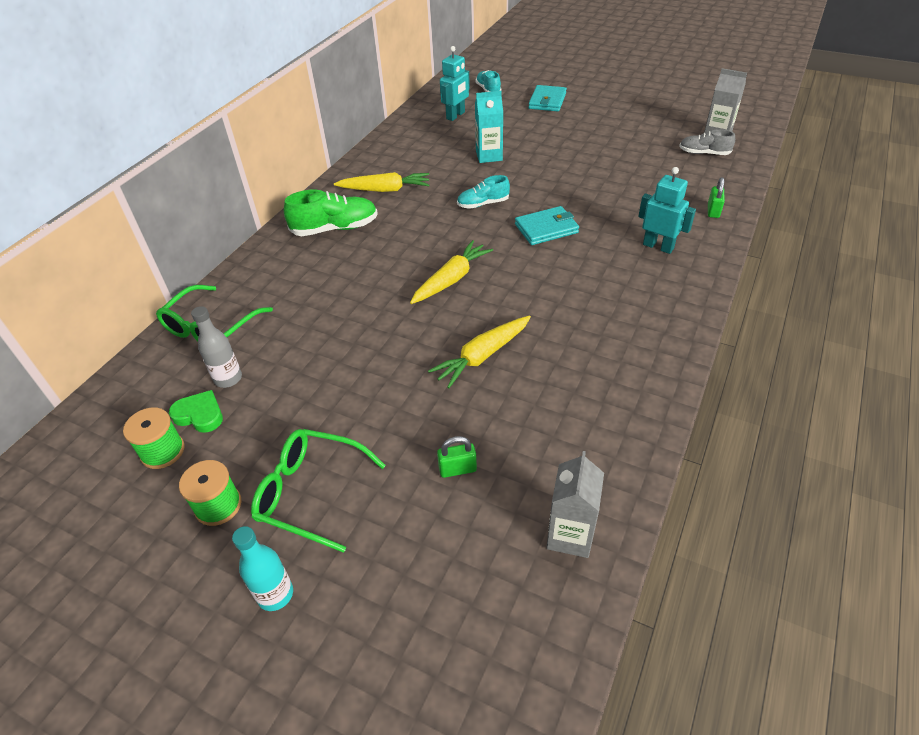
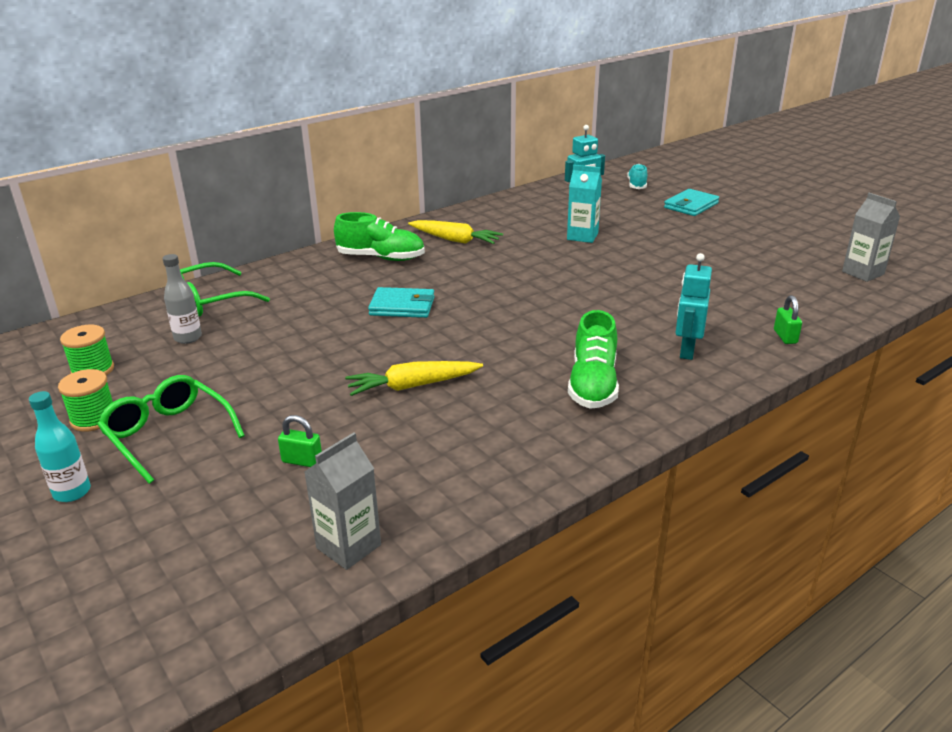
camera: 25 degrees right, 15 degrees down
(199, 415) = (143, 355): green heart -> none
(451, 279) = (445, 321): yellow carrot -> none
(483, 204) = (536, 272): turquoise shoe -> none
(546, 228) = (580, 306): turquoise wallet -> turquoise wallet (402, 306)
(619, 303) = (593, 385): none -> green shoe
(658, 246) = (686, 350): turquoise robot -> turquoise robot turned 135 degrees counterclockwise
(704, 153) = (828, 285): grey shoe -> none
(713, 211) = (785, 337): green padlock -> green padlock turned 45 degrees counterclockwise

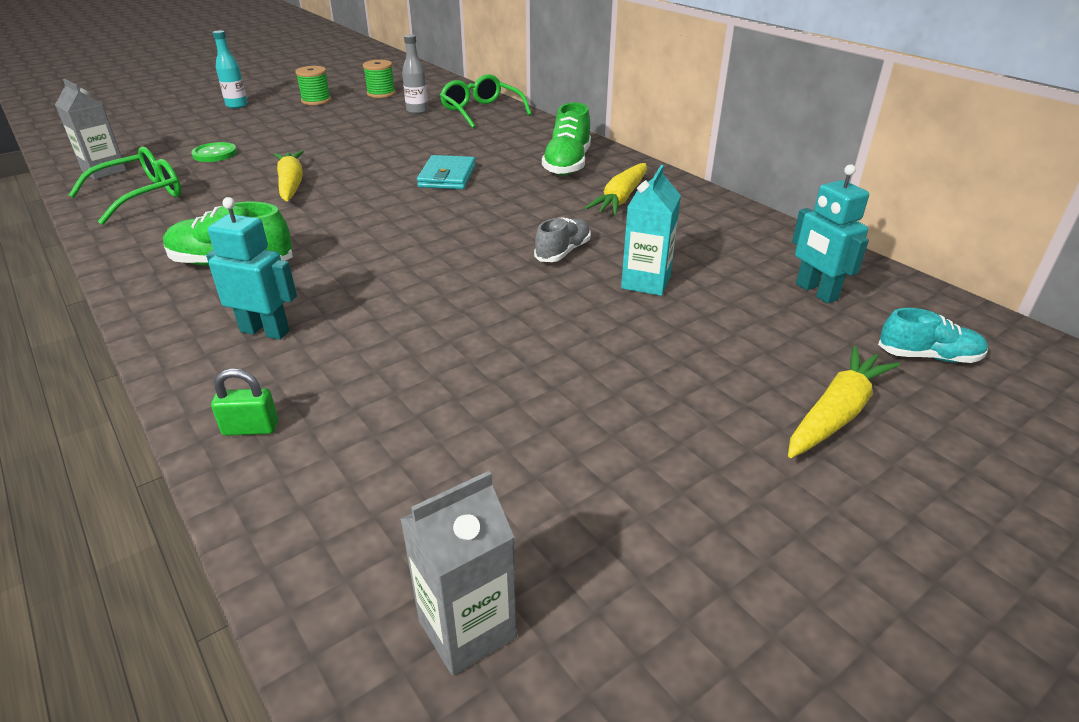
camera: 90 degrees right, 5 degrees up
(168, 434) = (281, 118): green glasses -> green glasses (141, 196)
(302, 461) = (215, 154): green padlock -> green button
(546, 258) = (563, 252): none -> grey shoe
(691, 205) = (836, 413): turquoise wallet -> yellow carrot

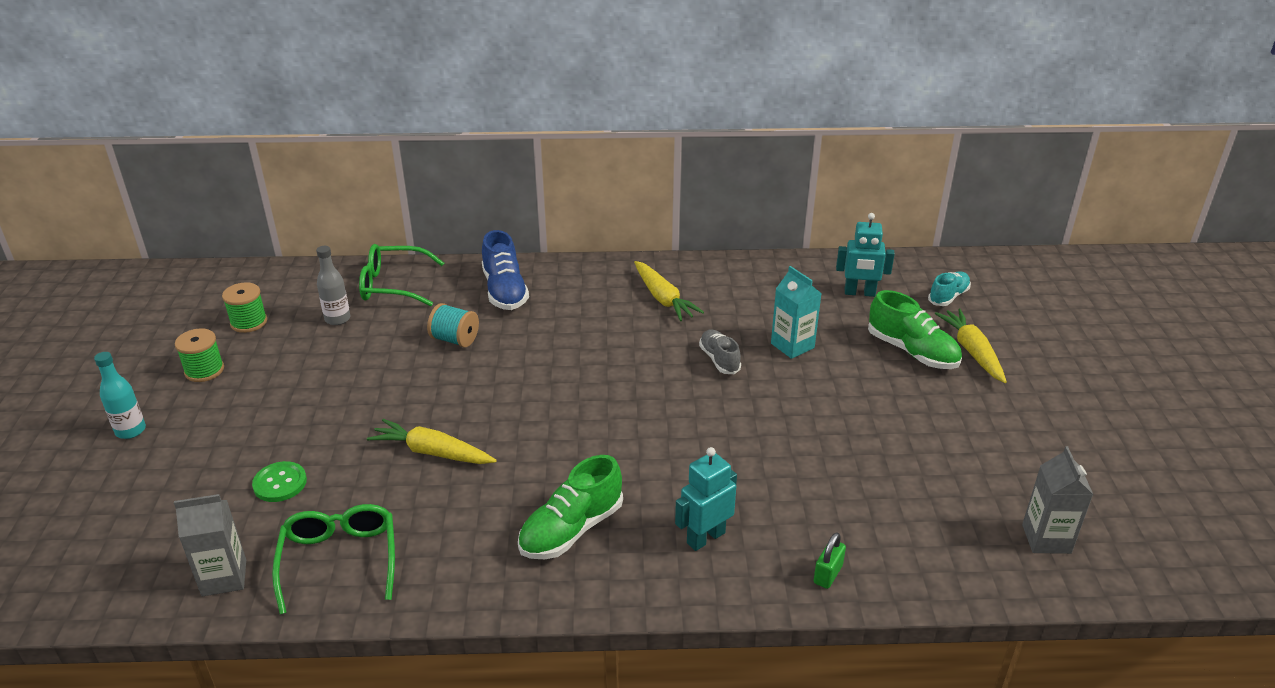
camera: 55 degrees left, 0 degrees up
(441, 147) = (455, 339): none -> turquoise spool
(447, 176) = (524, 360): turquoise wallet -> none
(530, 142) = (505, 291): none -> blue shoe
(567, 164) = (573, 293): green shoe -> green shoe (912, 351)

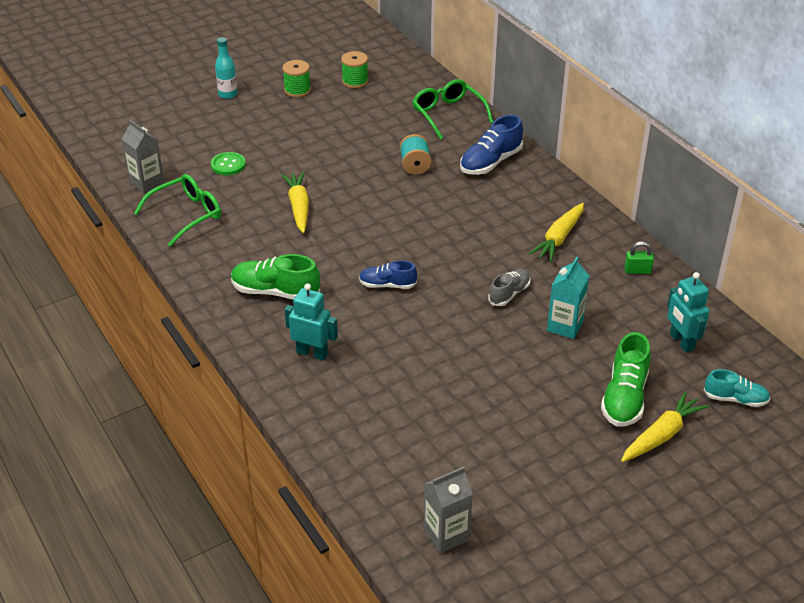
camera: 60 degrees right, 5 degrees up
(337, 319) = (390, 111): grey bottle -> none
(636, 435) = (387, 285): none -> blue shoe
(827, 574) = (320, 422): green padlock -> green padlock (637, 270)

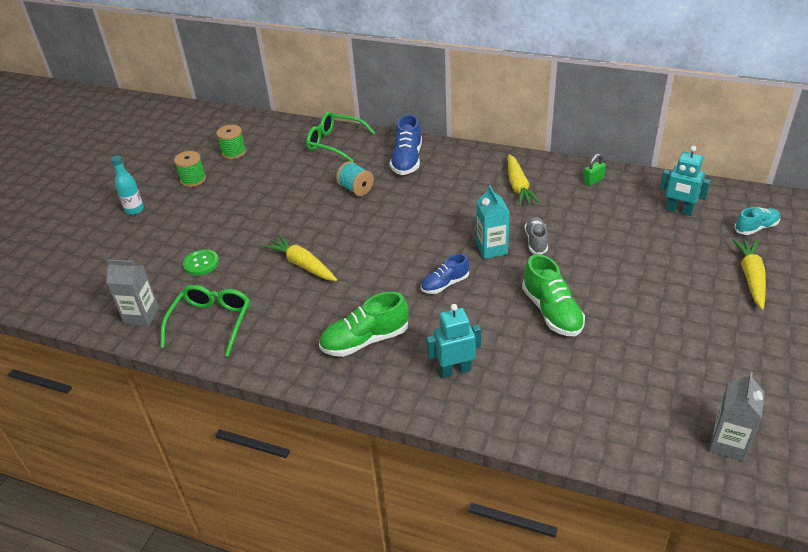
camera: 35 degrees left, 0 degrees up
(565, 326) = (599, 242): turquoise carton -> turquoise carton (491, 249)
(624, 397) = (697, 267): green shoe -> green shoe (552, 312)

